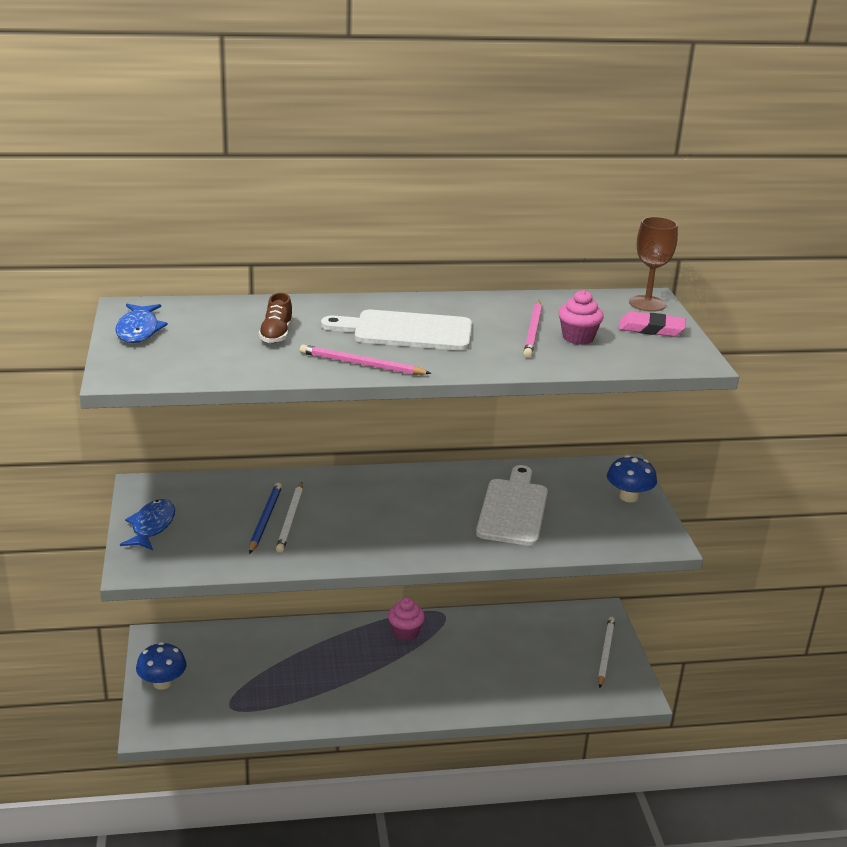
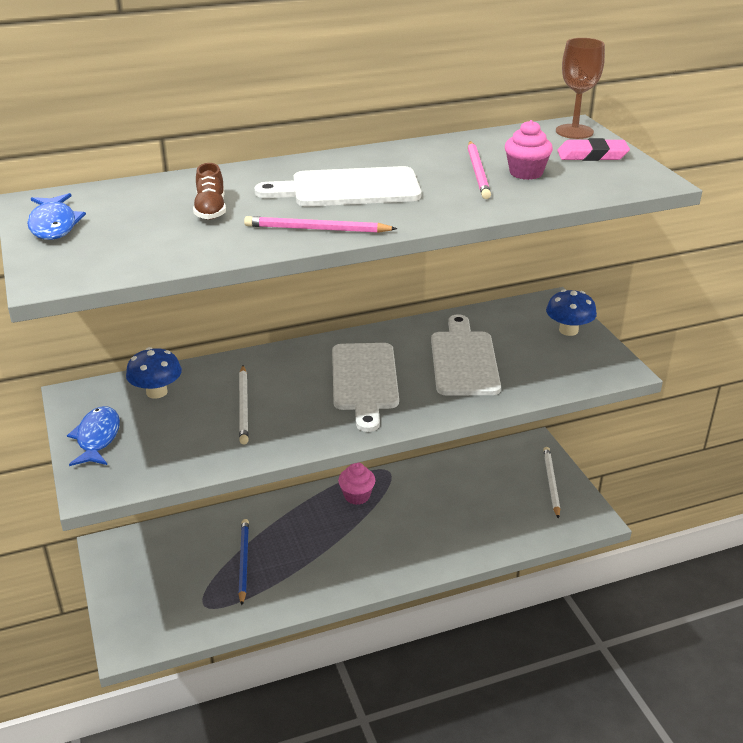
camera: 10 degrees left, 5 degrees up
(162, 683) = (127, 593): blue mushroom -> blue mushroom (156, 392)
(265, 519) = (217, 411): blue pencil -> blue pencil (243, 562)
(411, 513) = (364, 380): none -> white cutting board

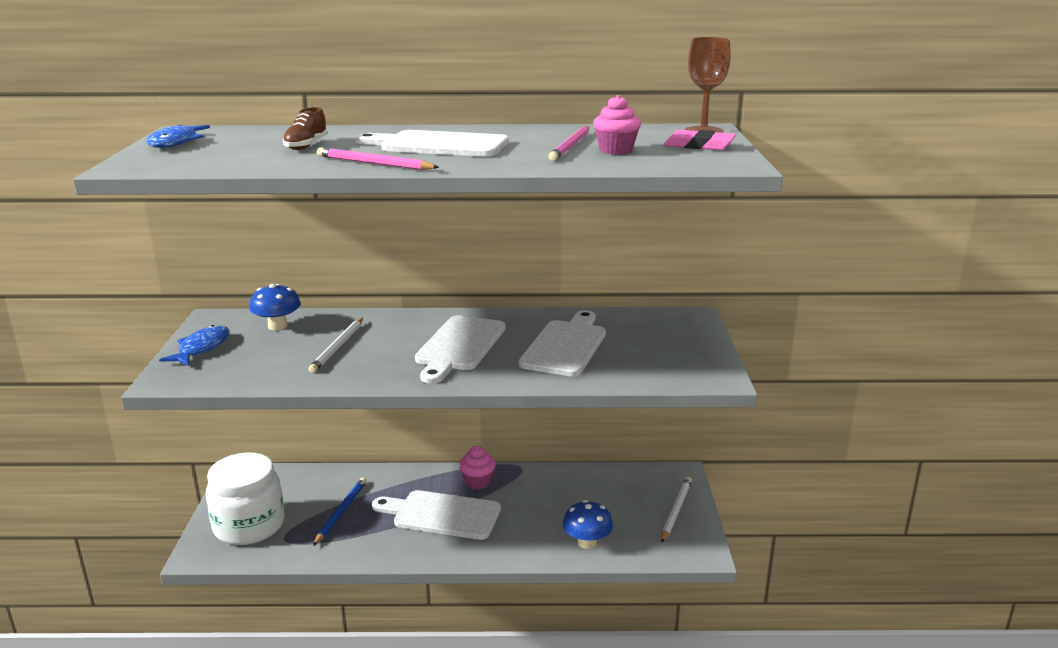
camera: 20 degrees right, 10 degrees down
(158, 600) = (249, 525): none -> white jar
(344, 540) = (442, 515): none -> white cutting board
(568, 330) = (690, 339): blue mushroom -> blue mushroom (587, 542)

